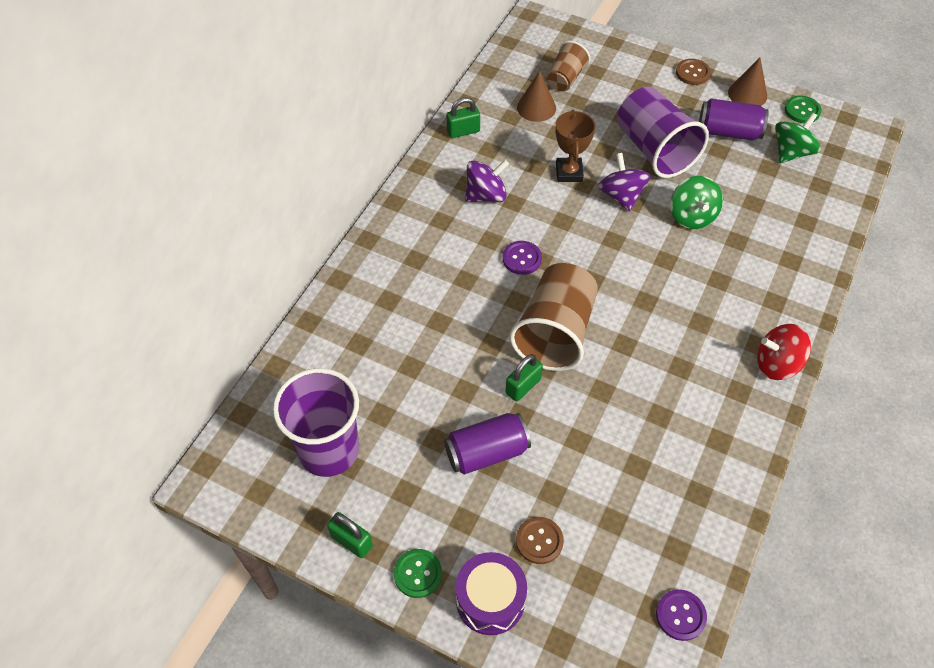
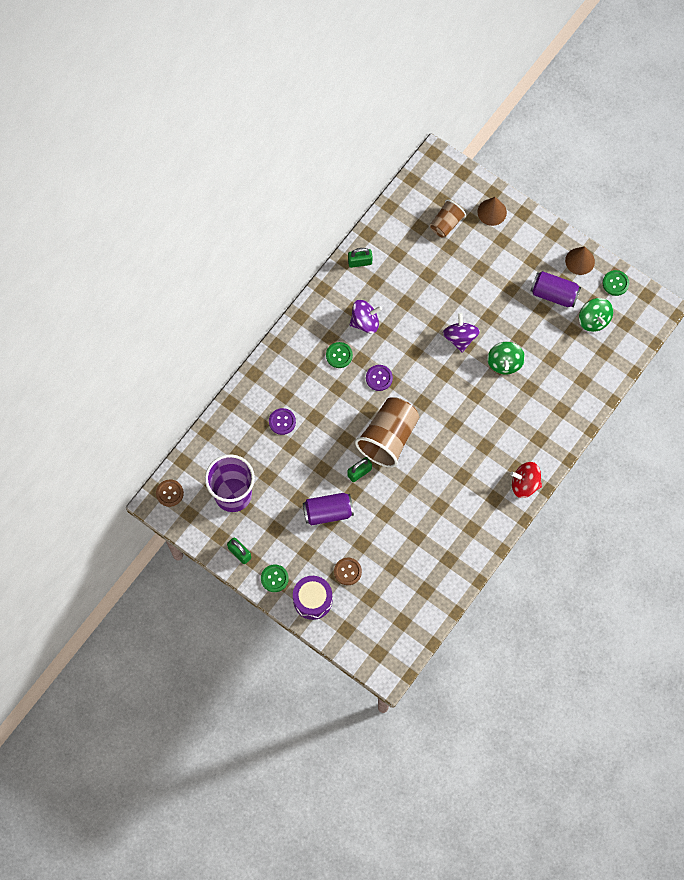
camera: 10 degrees right, 15 degrees up
(458, 239) = (339, 355): none -> green button
(536, 107) = (418, 248): brown cone -> brown cone (492, 212)
(569, 172) = (428, 312): brown trophy -> none
(654, 150) = (495, 302): purple cup -> none
(680, 615) = (417, 627): purple button -> purple button (282, 422)
(692, 73) = (544, 234): brown button -> brown button (169, 493)
(791, 152) = (594, 320): green spinning top -> green spinning top turned 105 degrees clockwise

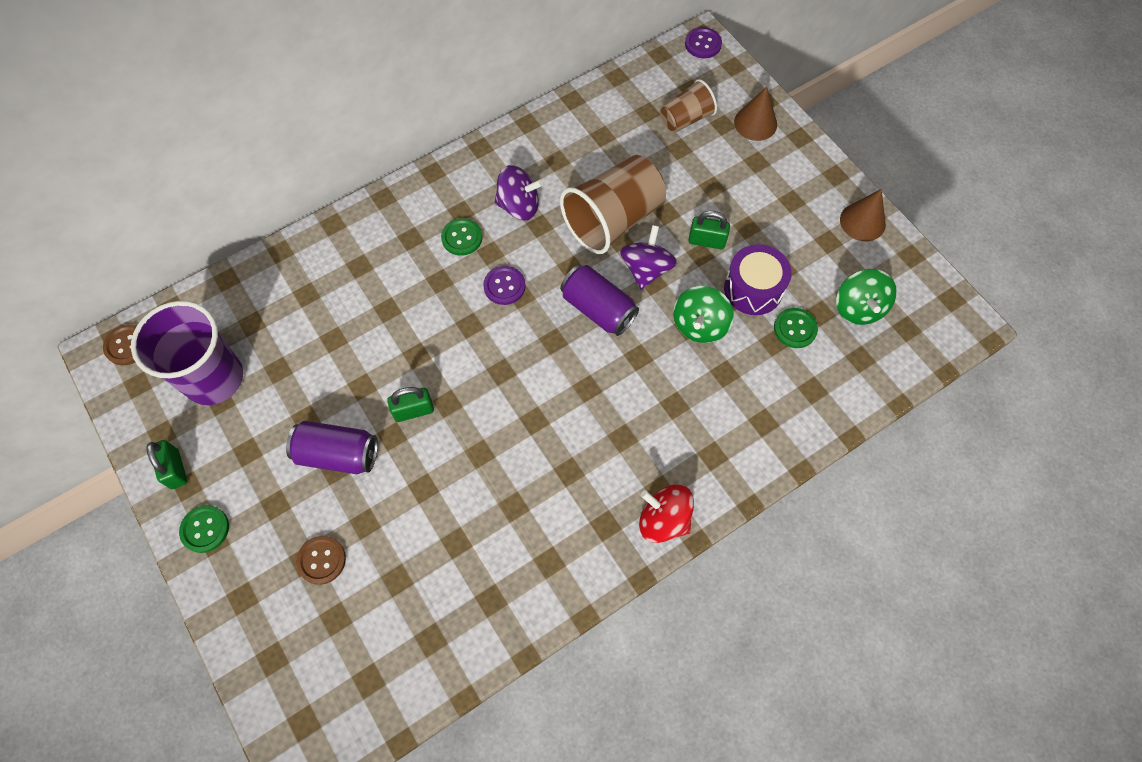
camera: 20 degrees right, 5 degrees down
(282, 422) = (338, 300): purple button -> purple button (703, 44)
(312, 600) = (244, 587): purple drum -> purple drum (753, 289)
(360, 262) = (546, 130): green padlock -> green padlock (706, 241)
(388, 438) = (480, 374): brown cup -> brown cup (613, 220)
(554, 294) = (808, 254): purple can -> purple can (598, 309)
(615, 283) = (908, 267): green button -> green button (795, 329)

